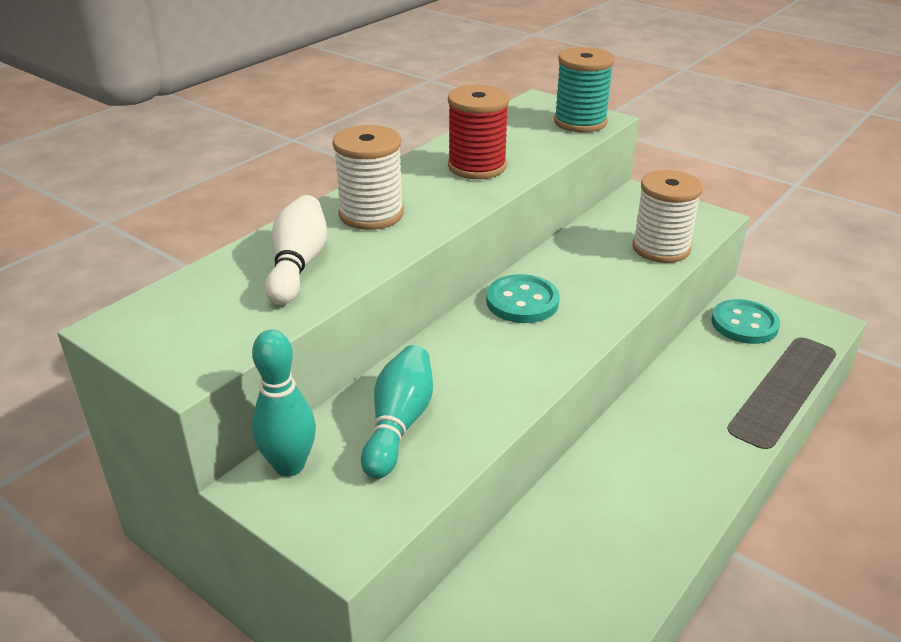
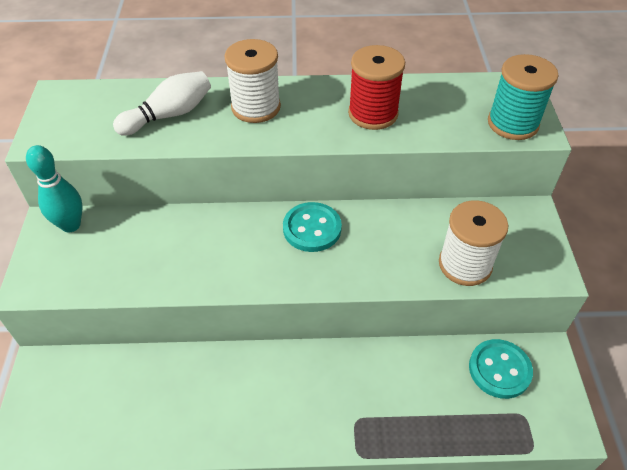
camera: 50 degrees right, 15 degrees up
(399, 424) = (138, 246): turquoise bowling pin -> none

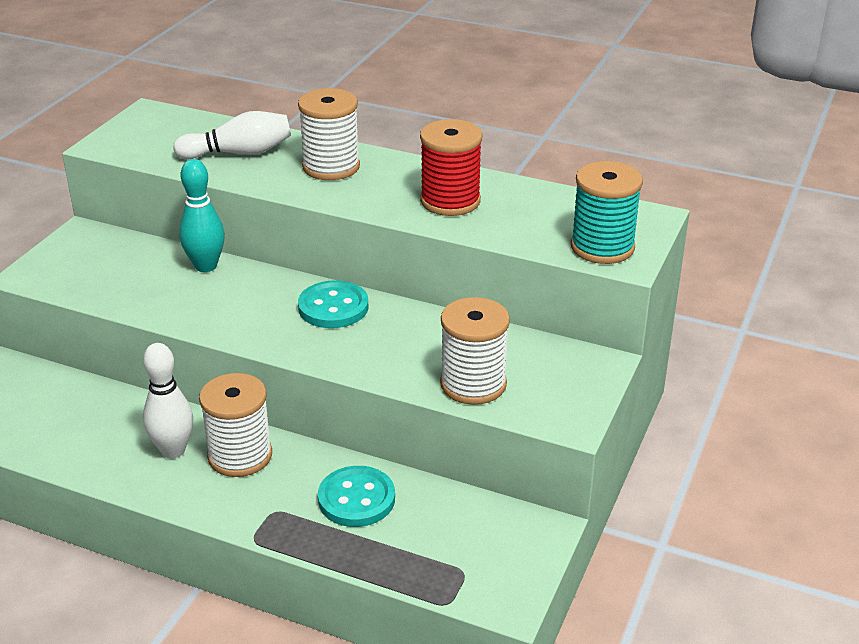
camera: 25 degrees right, 15 degrees down
(71, 225) = (100, 239): turquoise bowling pin -> turquoise bowling pin (206, 266)
(239, 394) = (173, 450): none -> white bowling pin
(294, 378) = (240, 456): none -> white spool
(499, 370) = (472, 524): turquoise button -> turquoise button (356, 499)

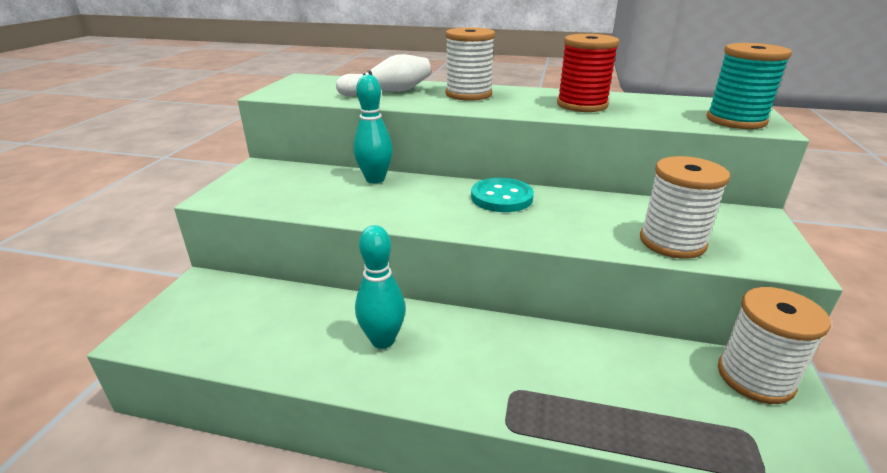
camera: 10 degrees left, 5 degrees down
(173, 450) = (383, 340): white bowling pin -> turquoise bowling pin
(240, 456) = (450, 337): white spool -> white spool (755, 377)
(356, 499) = (586, 366): turquoise button -> none

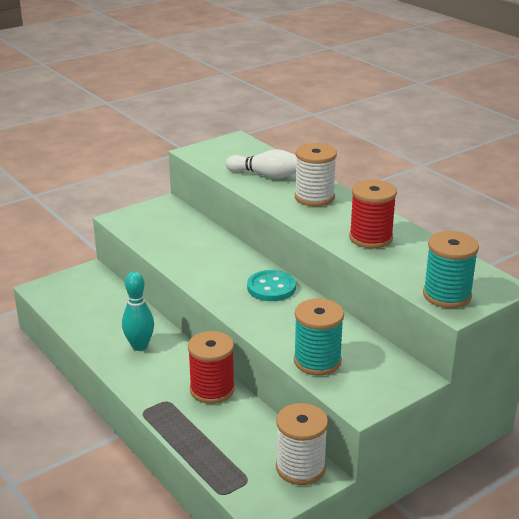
camera: 40 degrees right, 0 degrees up
(375, 179) = (217, 241): turquoise bowling pin -> none
(538, 344) = (212, 390): none -> red spool
(672, 242) = (317, 361): white spool -> turquoise spool

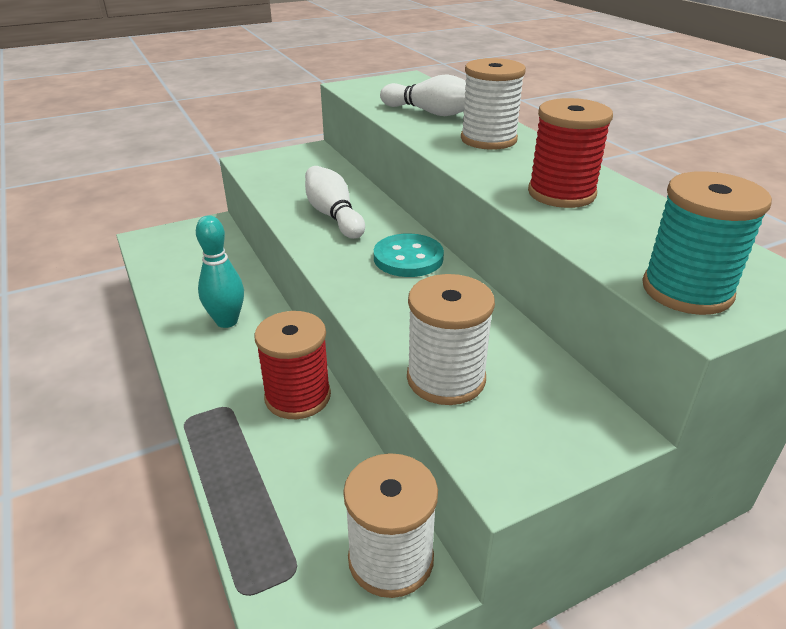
camera: 10 degrees right, 5 degrees up
(207, 260) = (333, 216): none -> white bowling pin
(317, 361) = (446, 378): turquoise spool -> white spool

